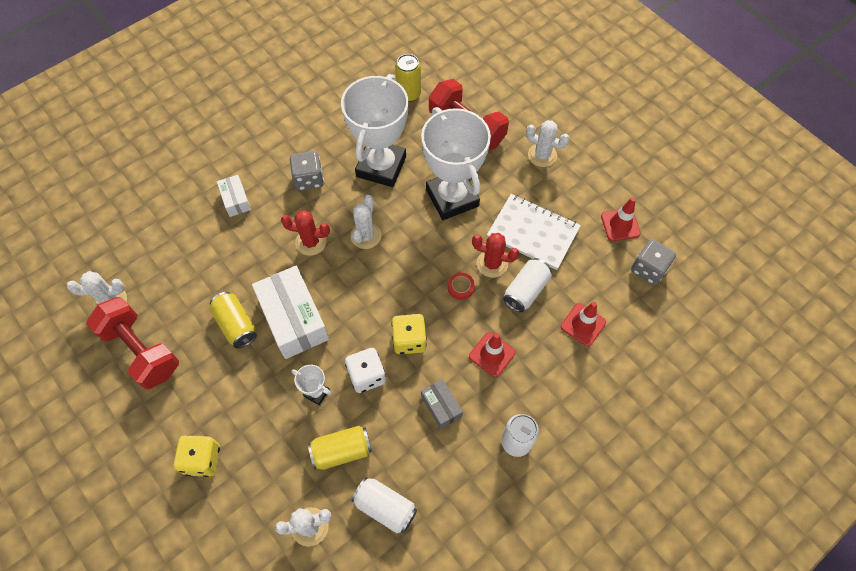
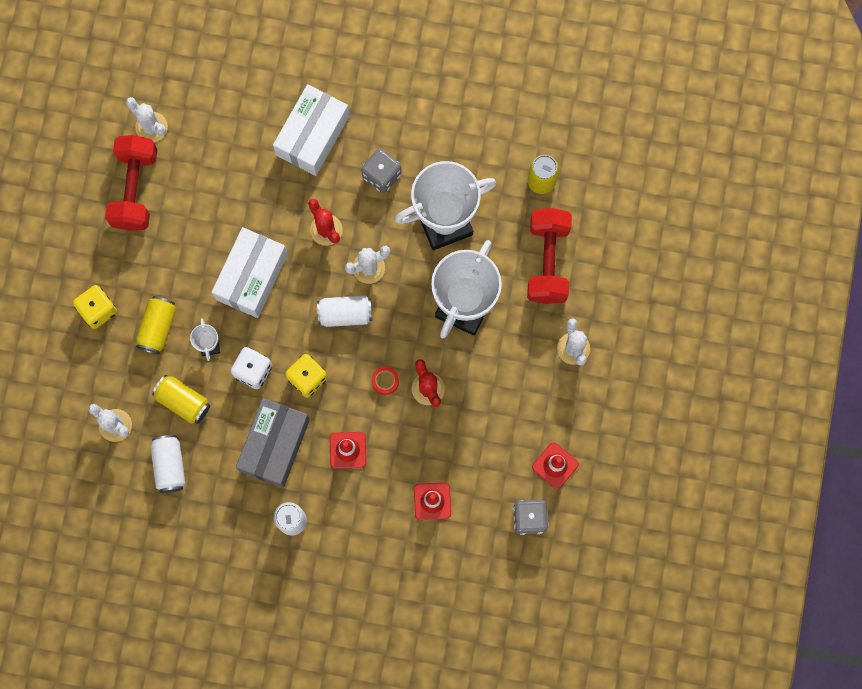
camera: 50 degrees right, 15 degrees up
(235, 200) = (312, 135): white box -> white box, size x1.98
(236, 325) = (211, 238): yellow can -> yellow can (158, 327)
(441, 406) = (274, 445): grey box -> grey box, size x1.98
(526, 290) = (425, 434): white can -> white can (345, 314)
(533, 232) = (486, 399): white notebook -> none

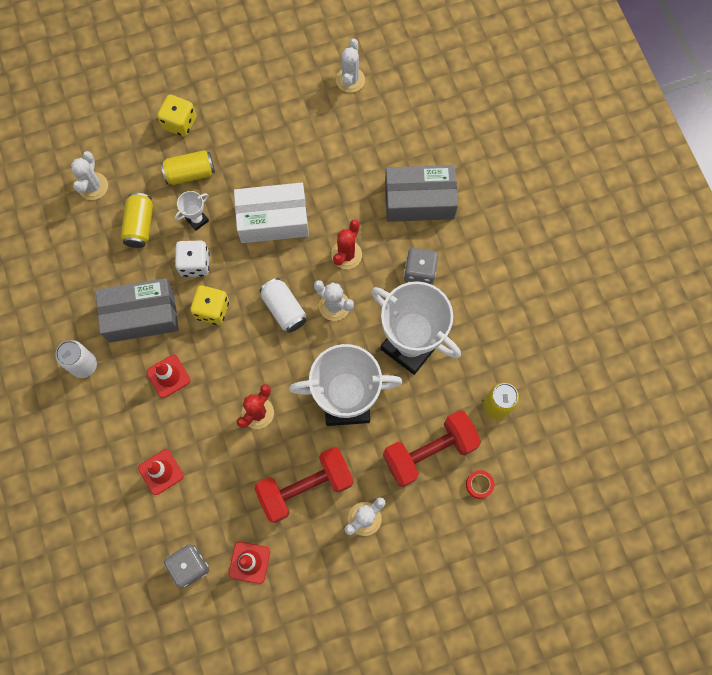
camera: 60 degrees right, 5 degrees down
(135, 189) = (293, 95): red dumbbell -> red dumbbell (305, 487)
(170, 465) = (81, 244): white can -> none
(312, 135) = (419, 200): white box -> grey box
(385, 381) = (244, 374): red tape -> red tape (479, 484)

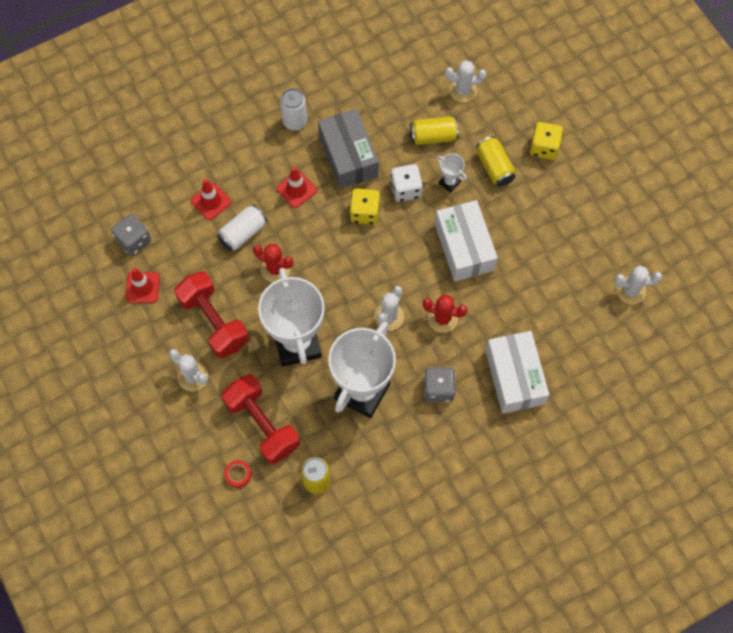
camera: 80 degrees right, 5 degrees down
(284, 309) = (377, 273): white can -> white can (243, 233)
(419, 200) = (514, 377): grey box -> white box

